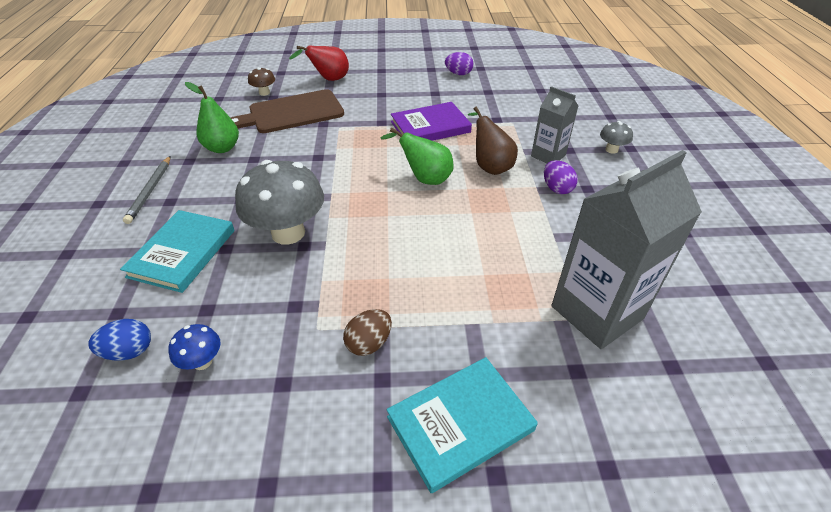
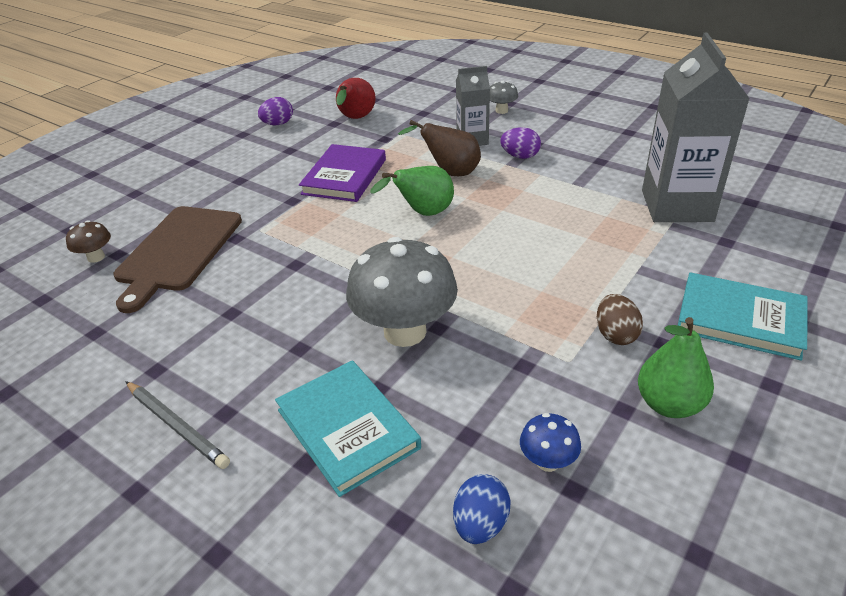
camera: 50 degrees left, 5 degrees down
(222, 148) = (170, 331): green pear -> green pear (669, 404)
(329, 80) = (150, 201): red pear -> red pear (355, 119)
(460, 424) = (740, 319): turquoise book -> turquoise book turned 75 degrees counterclockwise

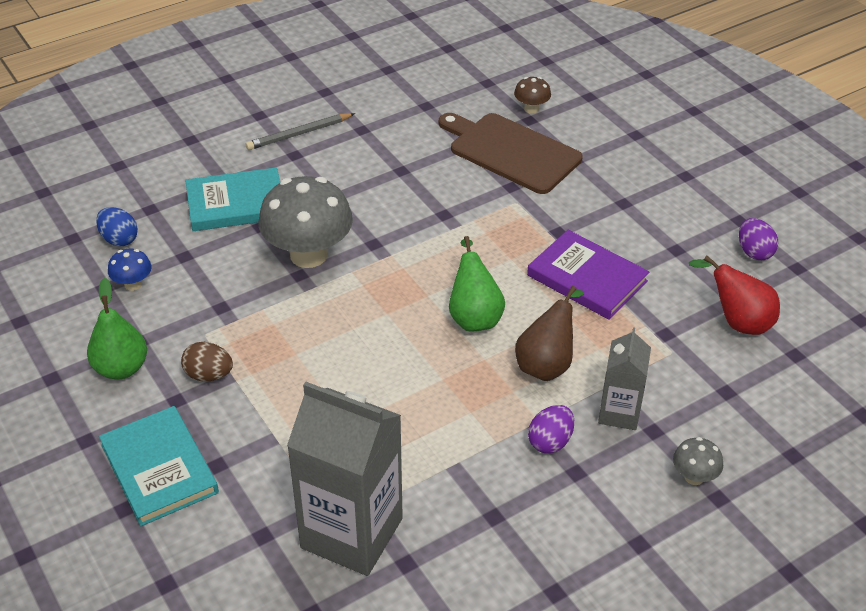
camera: 110 degrees right, 5 degrees up
(740, 319) = (159, 468): turquoise book -> turquoise book turned 75 degrees counterclockwise

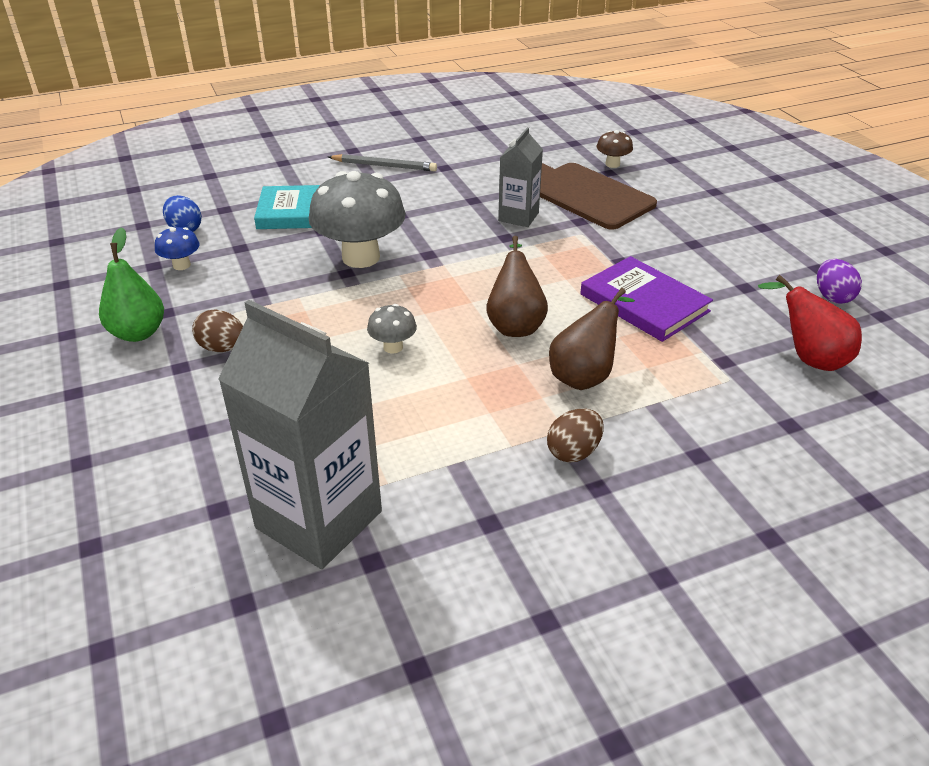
camera: 10 degrees right, 5 degrees down
(159, 468) = (135, 428): turquoise book -> none
(299, 134) = (384, 166): grey pencil -> grey pencil turned 150 degrees counterclockwise
(474, 316) = (515, 324): green pear -> brown pear
(550, 441) = (573, 452): purple egg -> brown egg
(619, 413) = (659, 432): grey carton -> grey carton (518, 217)
(694, 477) = (742, 510): grey mushroom -> grey mushroom (393, 347)

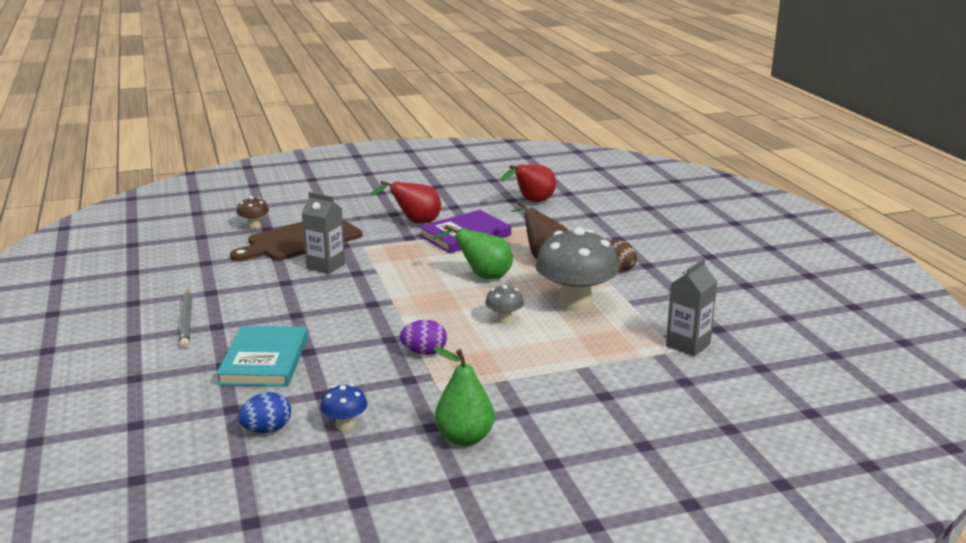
camera: 85 degrees left, 15 degrees down
(222, 348) = (495, 392): brown egg -> none
(319, 519) = (688, 345): grey carton -> grey carton, size x0.54
(361, 257) = (366, 332): grey mushroom -> grey mushroom (575, 304)
(384, 166) = (186, 320): grey pencil -> grey pencil turned 150 degrees clockwise
(515, 324) = (483, 276): brown pear -> green pear
(671, 261) = (415, 222): none -> red pear
(832, 297) = (471, 187): purple egg -> purple egg (424, 352)

